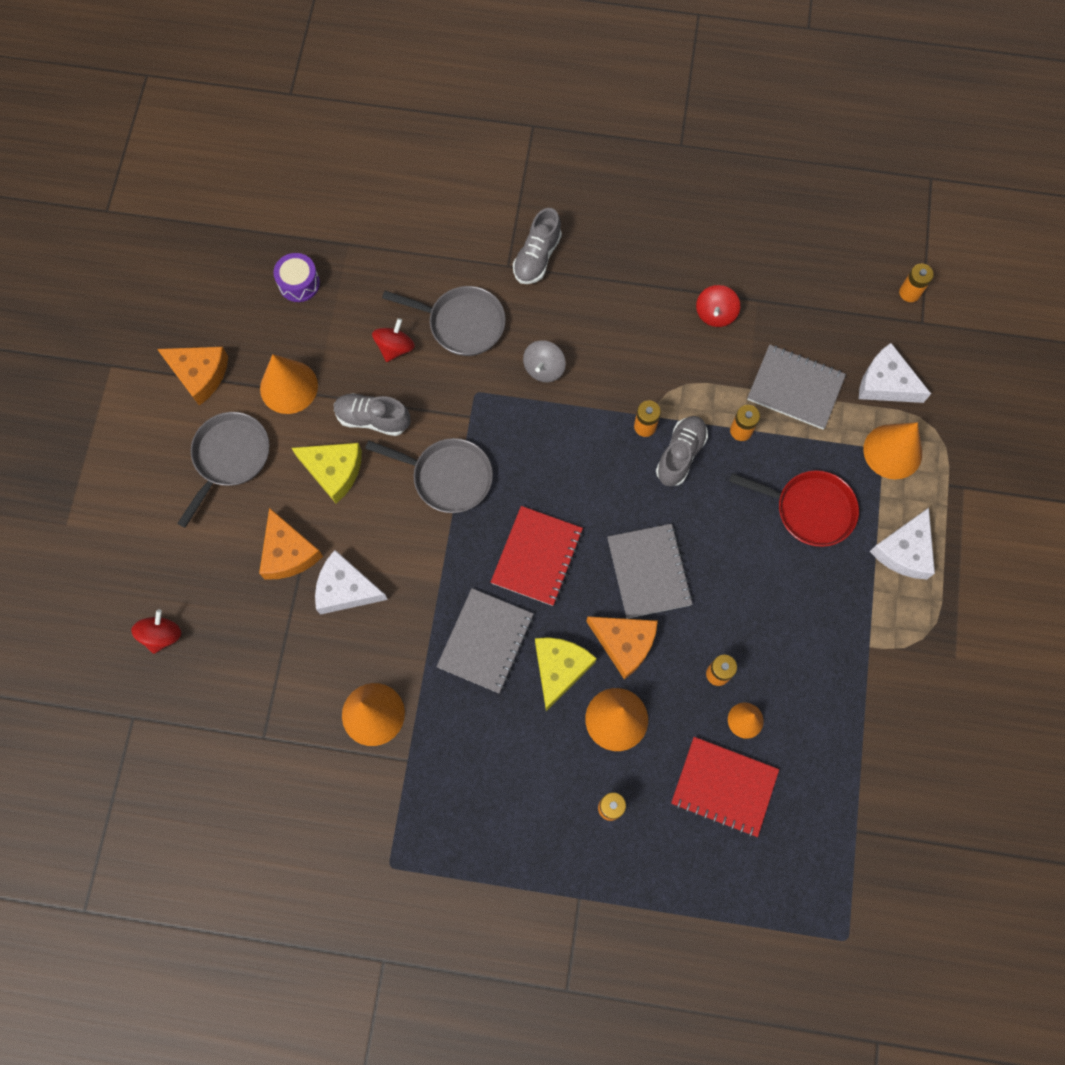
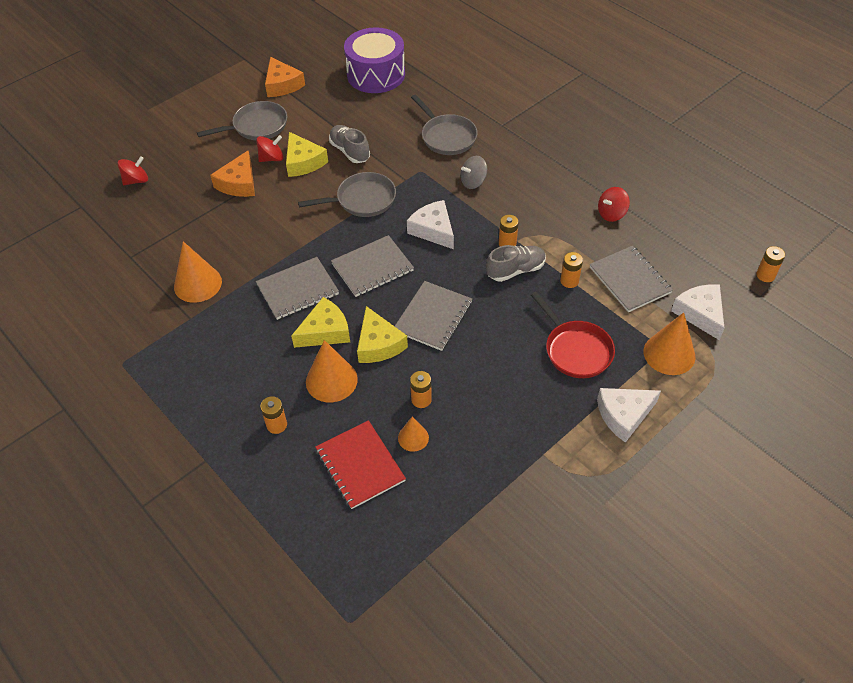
camera: 40 degrees right, 20 degrees down
(289, 387) = (321, 114): orange cone -> none
(299, 283) = (376, 74): purple drum -> purple drum, size x2.04
(345, 589) = (249, 217): white cheese -> white cheese (433, 230)
(395, 347) = (397, 127): red spinning top -> red spinning top (272, 158)
(447, 477) = (362, 200): grey pan -> grey pan turned 75 degrees counterclockwise
(537, 257) = (523, 130): grey shoe -> none
(537, 556) = (372, 267): red notebook -> grey notebook
(624, 643) = (378, 344): orange cheese -> yellow cheese

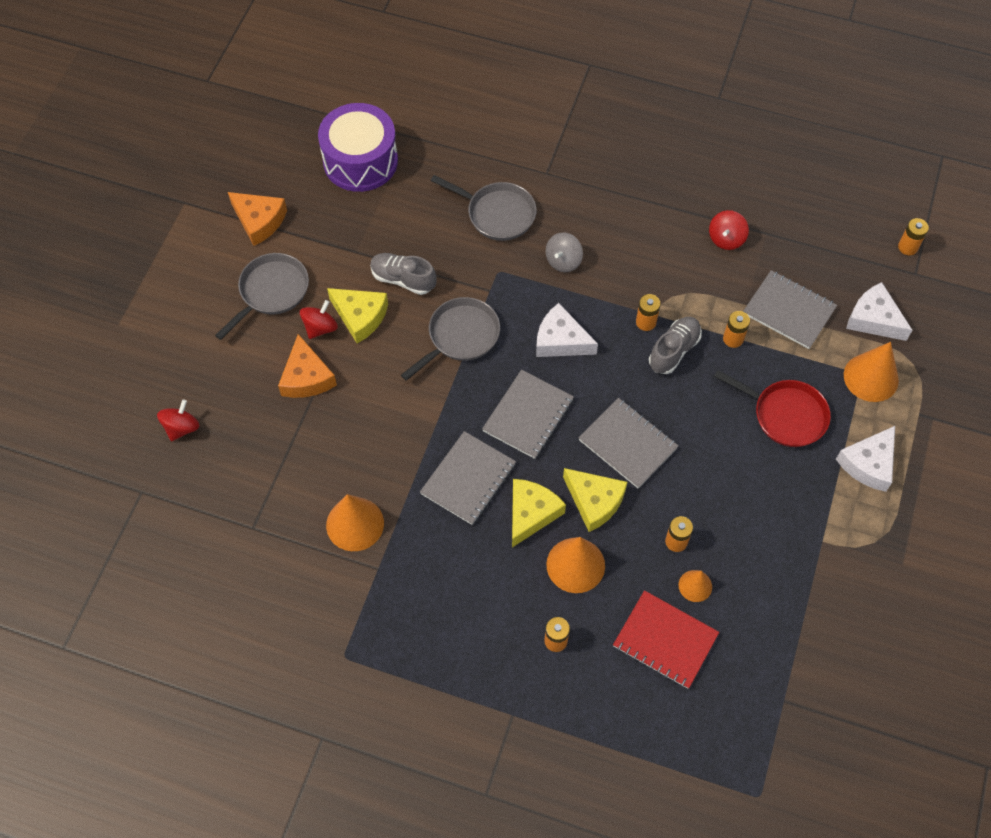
camera: 30 degrees left, 10 degrees up
(433, 317) = (627, 444): grey notebook -> grey notebook turned 45 degrees counterclockwise

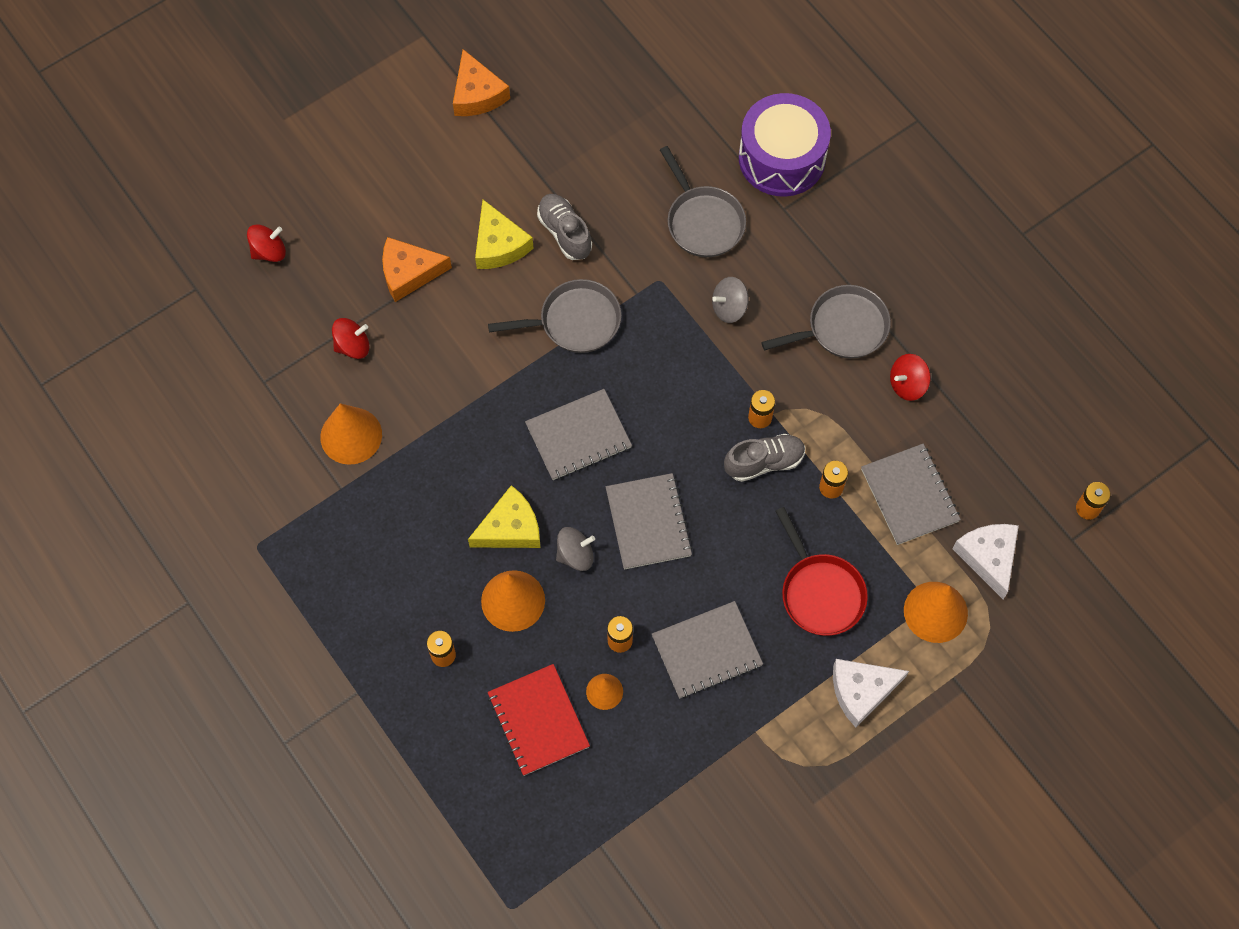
camera: 35 degrees right, 5 degrees up
(271, 292) = (437, 171): grey pan -> grey pan (842, 328)
(306, 377) = (409, 273): orange cheese -> orange cheese turned 60 degrees clockwise
(320, 327) = (455, 233): red spinning top -> red spinning top (353, 346)
(360, 161) = (614, 89): purple drum -> purple drum (781, 158)
(468, 479) = (479, 460): grey notebook -> grey notebook (707, 651)
(560, 340) = (665, 384): white cheese -> none
(594, 501) = (575, 555): yellow cheese -> grey spinning top

